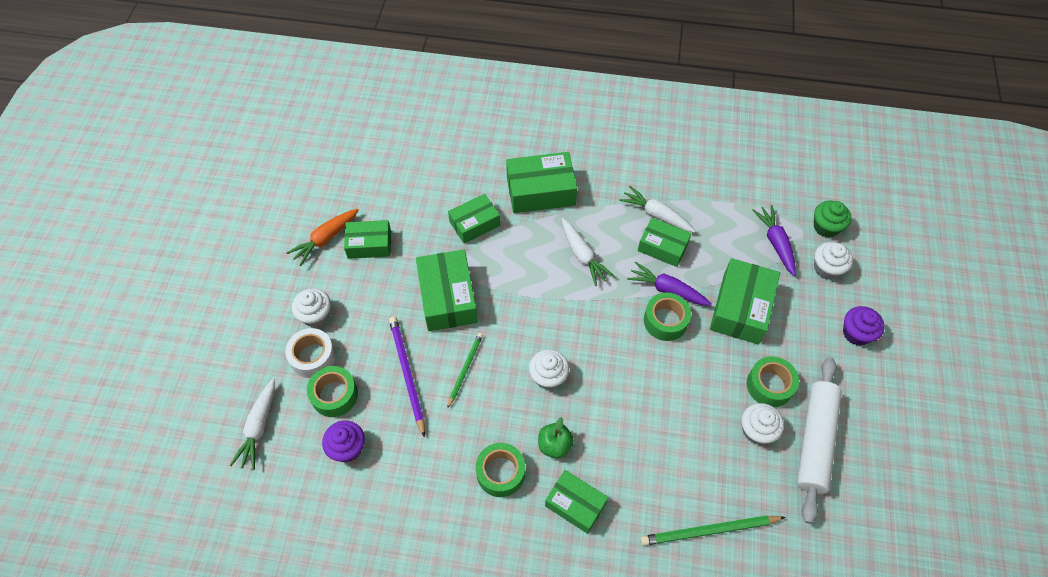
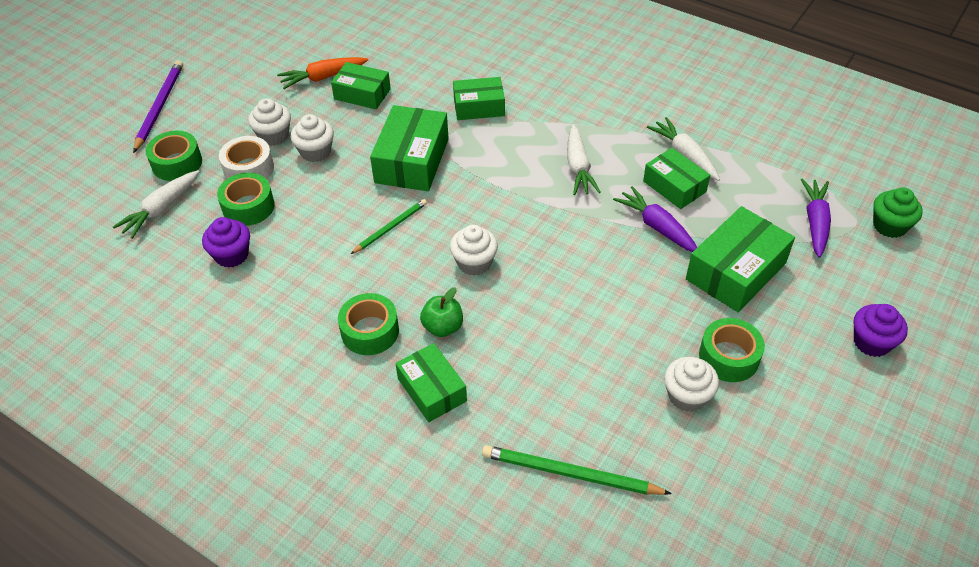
camera: 25 degrees right, 10 degrees down
(407, 374) = (330, 212): purple pencil -> purple pencil (159, 107)
(540, 191) = (566, 99): green box -> none
(665, 321) = (637, 255): green tape -> green tape (177, 163)
(814, 441) = (755, 432): white rolling pin -> none
(826, 268) = (868, 266): white cupcake -> white cupcake (315, 152)

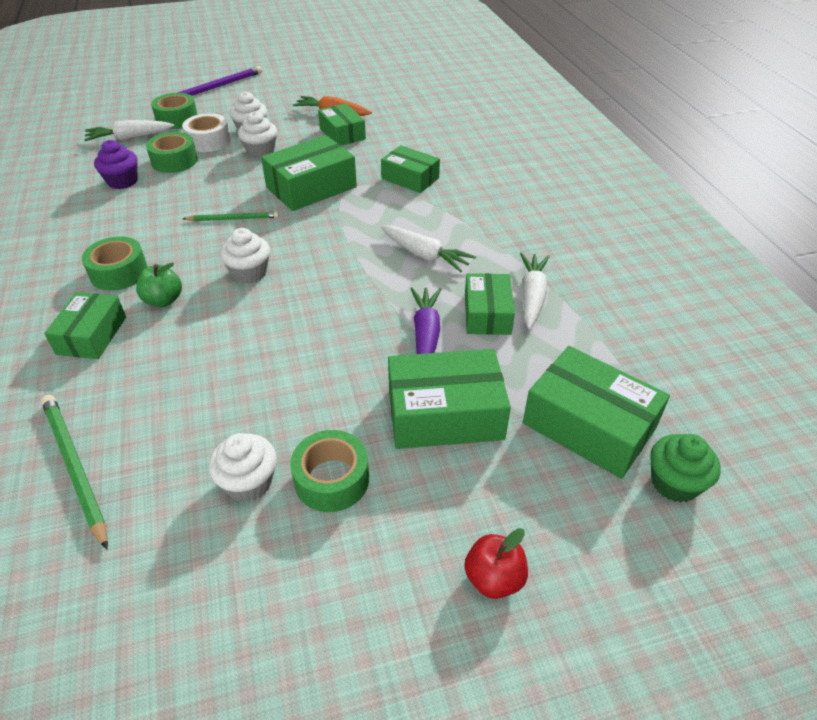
camera: 40 degrees right, 5 degrees down
(578, 167) = (425, 255): white carrot -> white carrot turned 90 degrees counterclockwise
(815, 222) = (588, 425): purple carrot -> green box
(871, 342) = (494, 578): purple cupcake -> red apple

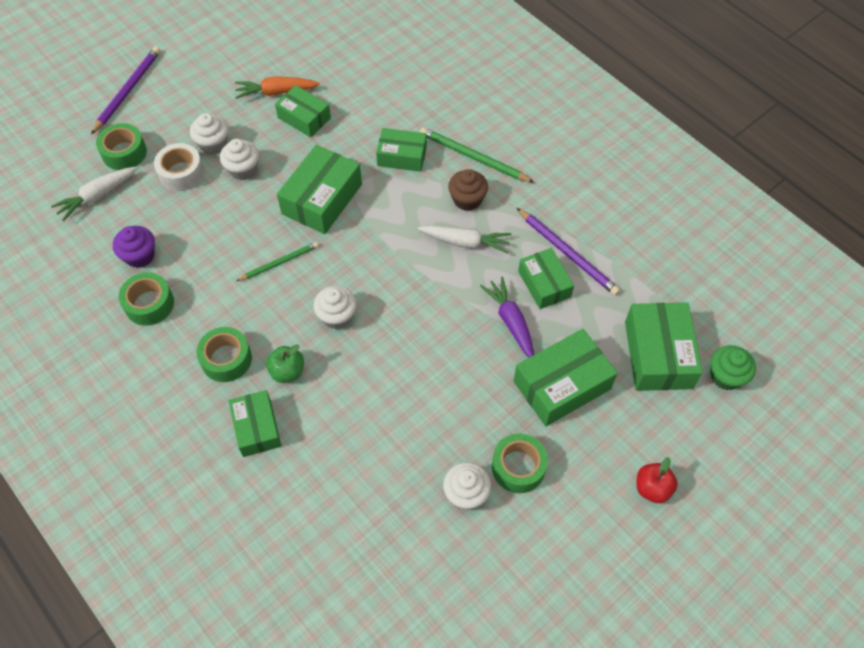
camera: 25 degrees left, 15 degrees up
(75, 467) = (339, 536): green pencil -> green pencil (473, 157)
(174, 161) = (168, 211): green tape -> green tape (149, 304)
(451, 224) = (467, 200): none -> brown cupcake
(532, 296) = (568, 253): white carrot -> purple pencil
(588, 425) = (657, 354): green box -> green box turned 75 degrees clockwise

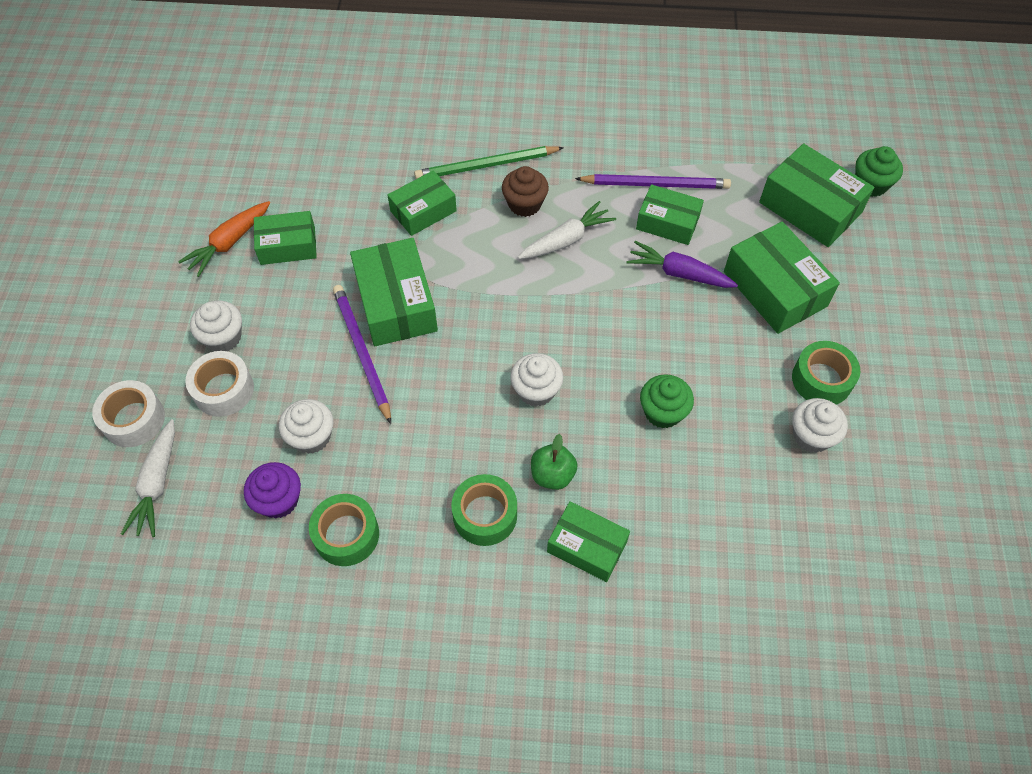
camera: 45 degrees left, 0 degrees up
(124, 153) = (133, 420): green tape -> white tape
(128, 91) = (59, 358): purple pencil -> purple pencil (362, 352)
(243, 169) = (285, 337): white cupcake -> white cupcake (311, 437)
(279, 263) = (426, 390): green pencil -> none
(393, 394) = (662, 412): none -> green cupcake
(562, 385) = (774, 289): green box -> green box turned 45 degrees counterclockwise
(652, 488) = (923, 308): red apple -> none

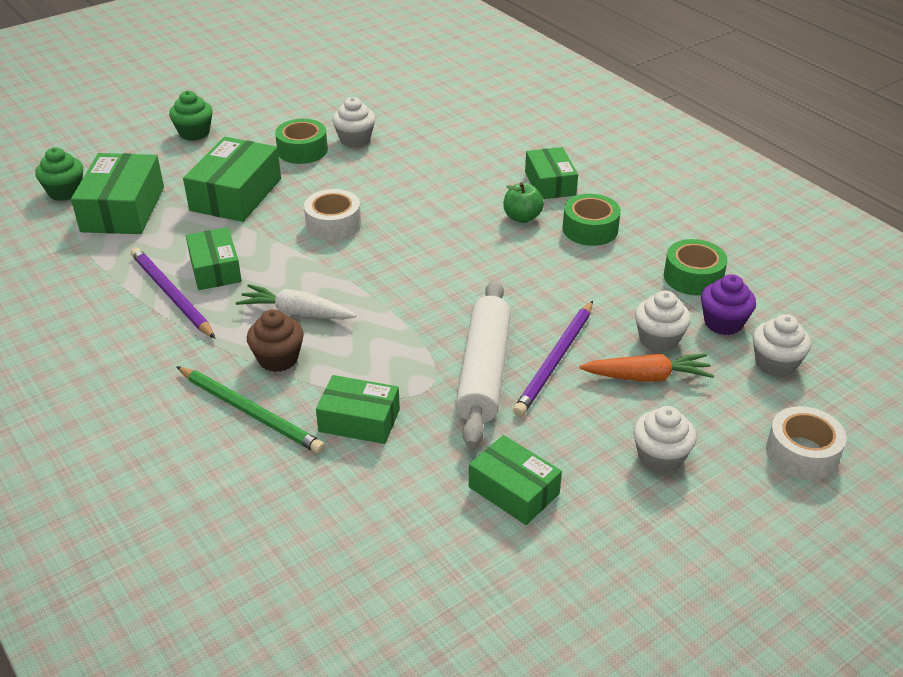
camera: 130 degrees left, 20 degrees down
(157, 484) = (815, 395): white carrot -> none
(223, 390) = (699, 418): white tape -> white tape (333, 224)
(229, 243) = (566, 541): orange carrot -> orange carrot (647, 377)
(396, 303) = (484, 372): green box -> white rolling pin
(536, 390) = (467, 255): white cupcake -> white cupcake (775, 364)
(662, 412) = (411, 197): green cupcake -> green cupcake (194, 133)
(679, 273) = (269, 241): purple carrot -> none

